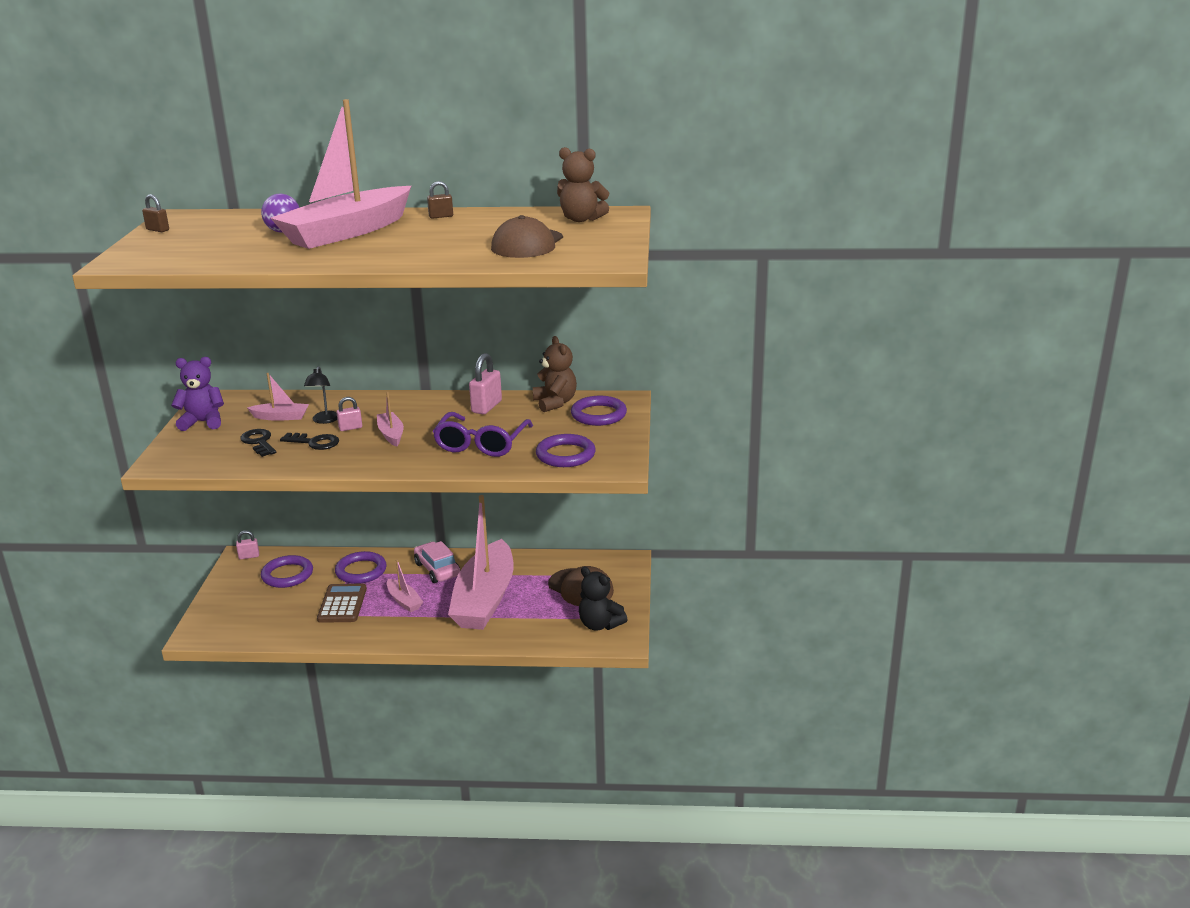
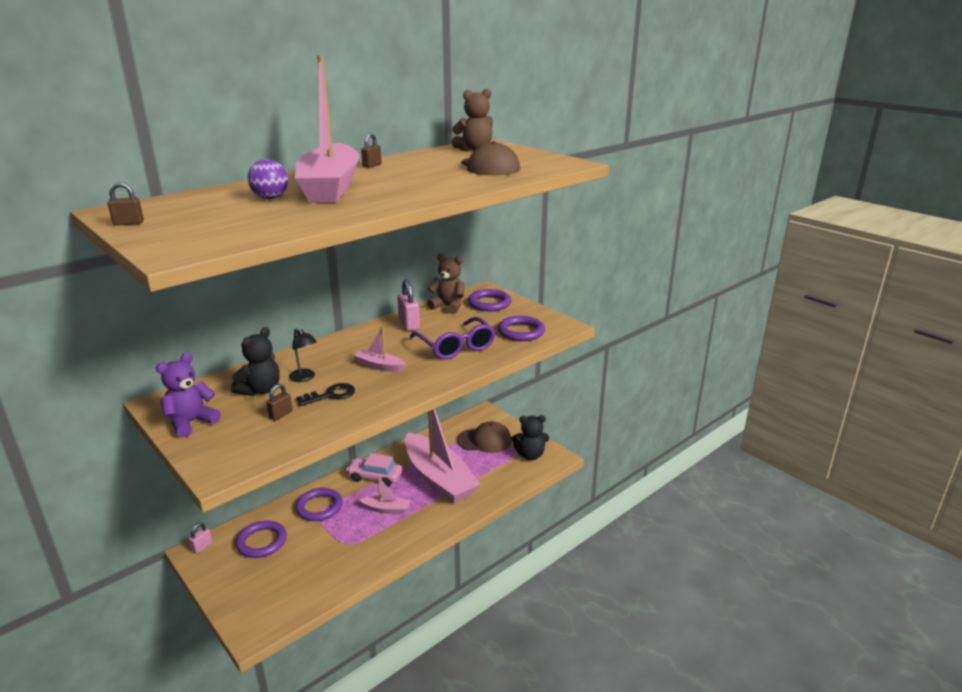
camera: 45 degrees left, 0 degrees up
(259, 442) = (281, 415): black key -> brown padlock
(281, 417) = (260, 390): pink boat -> black teddy bear
(342, 604) = (343, 537): brown calculator -> none
(350, 428) = (338, 374): pink padlock -> none

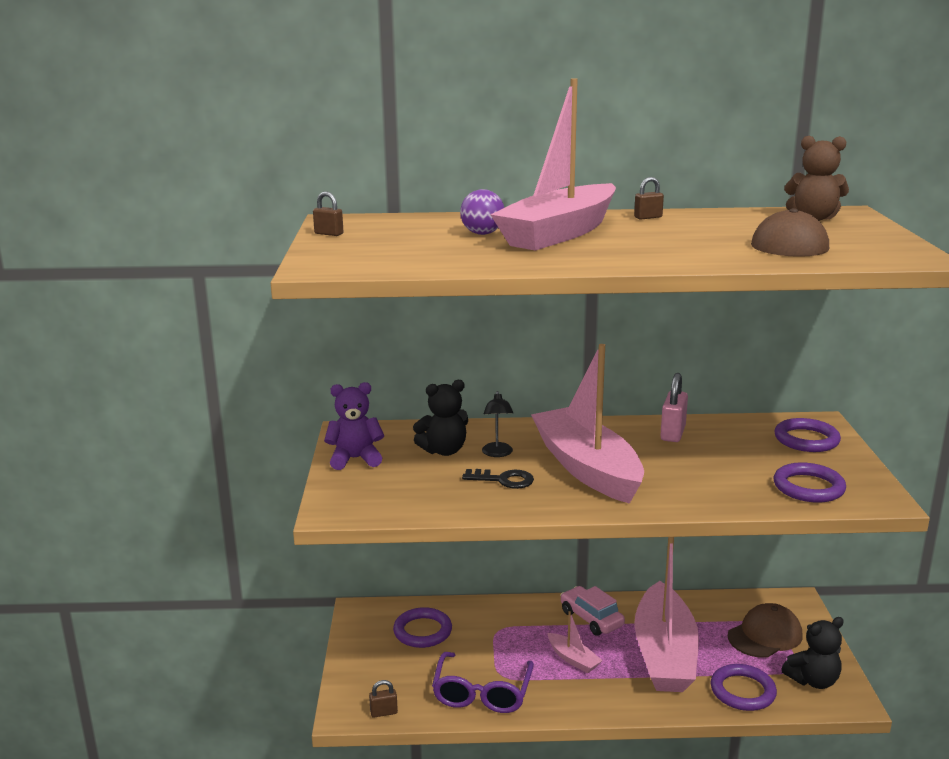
camera: 40 degrees right, 5 degrees down
(202, 547) = (368, 610): pink padlock -> none
(281, 415) = (437, 481): brown padlock -> brown padlock (384, 712)
(319, 507) = (505, 623): purple ring -> purple ring (742, 691)
(379, 366) = (587, 468): pink boat -> pink boat, size x2.39
(448, 306) = (746, 427): brown teddy bear -> none
(456, 346) = (700, 477): purple glasses -> purple glasses (482, 693)
(485, 440) = (765, 635): brown cap -> brown cap turned 75 degrees counterclockwise
(530, 455) = (813, 680): black teddy bear -> black teddy bear turned 60 degrees counterclockwise

